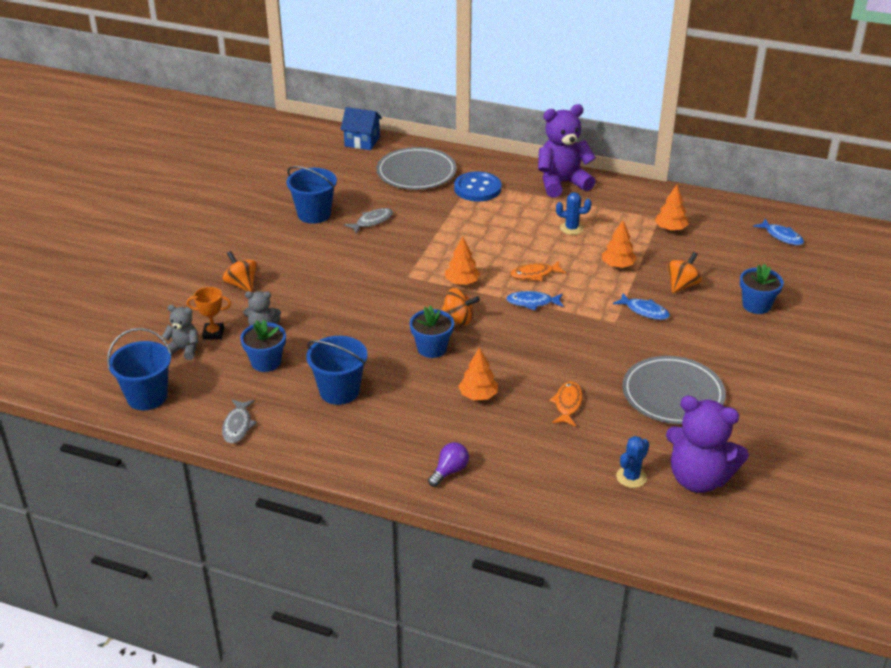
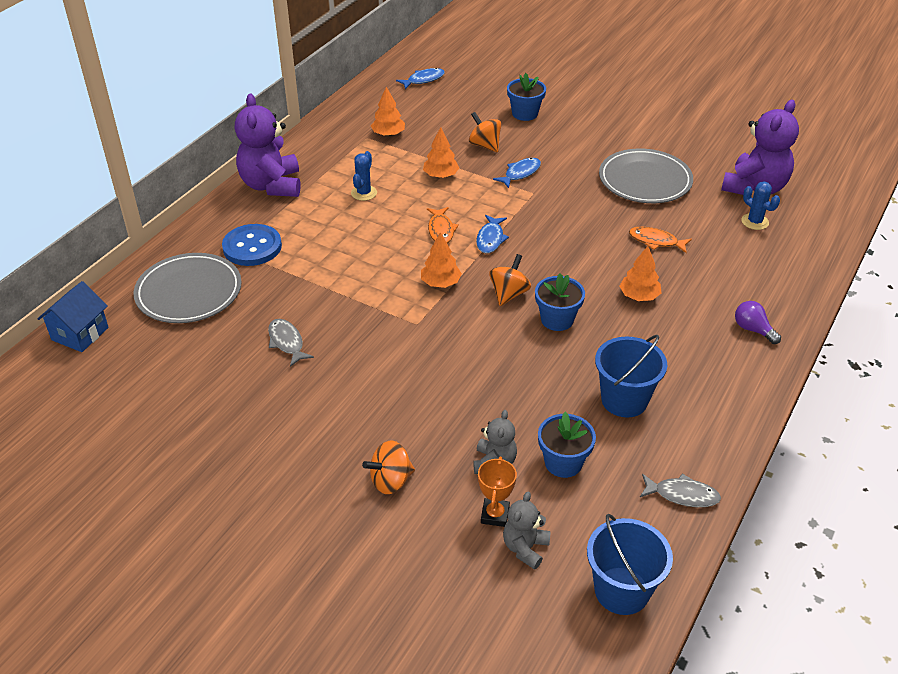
camera: 80 degrees left, 5 degrees up
(314, 214) = (245, 396): blue bucket -> none

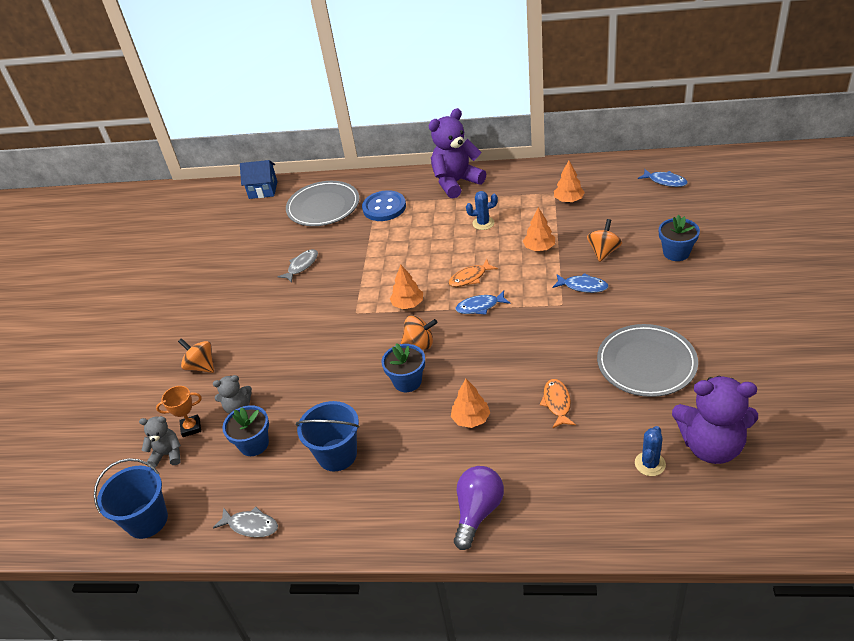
camera: 70 degrees right, 0 degrees up
(682, 495) = (250, 525): grey fish -> grey fish turned 60 degrees counterclockwise
(753, 330) = (478, 512): purple light bulb -> purple light bulb, size x1.58

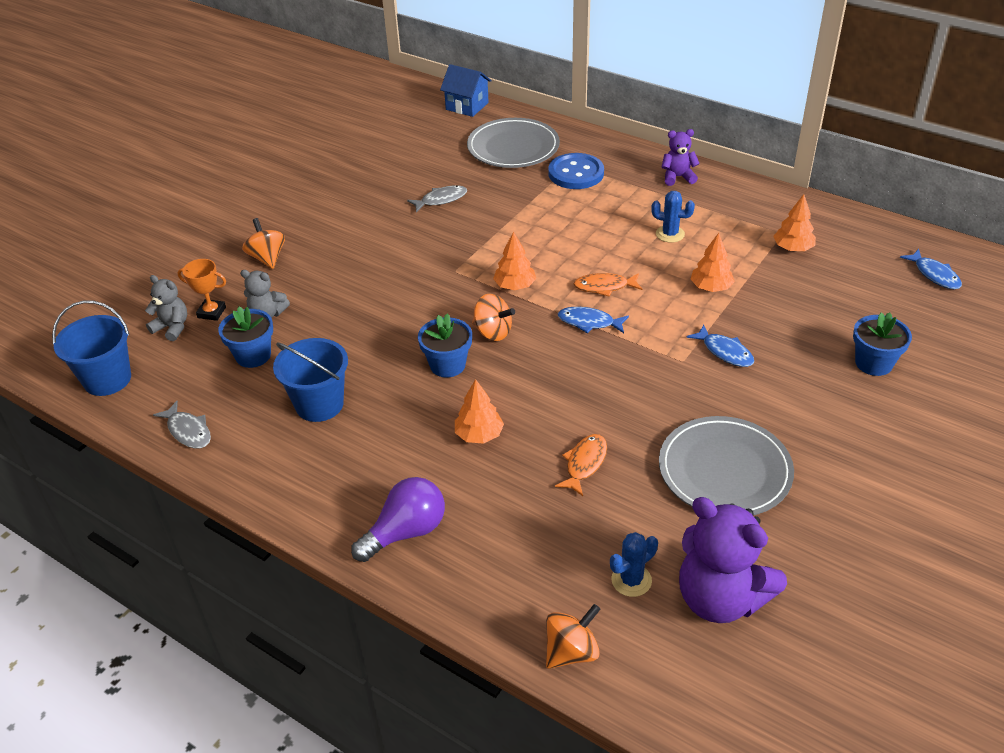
camera: 25 degrees right, 0 degrees up
(456, 182) = (677, 177): purple teddy bear -> purple teddy bear, size x0.52
(603, 251) = (784, 324): orange spinning top -> orange spinning top (571, 651)

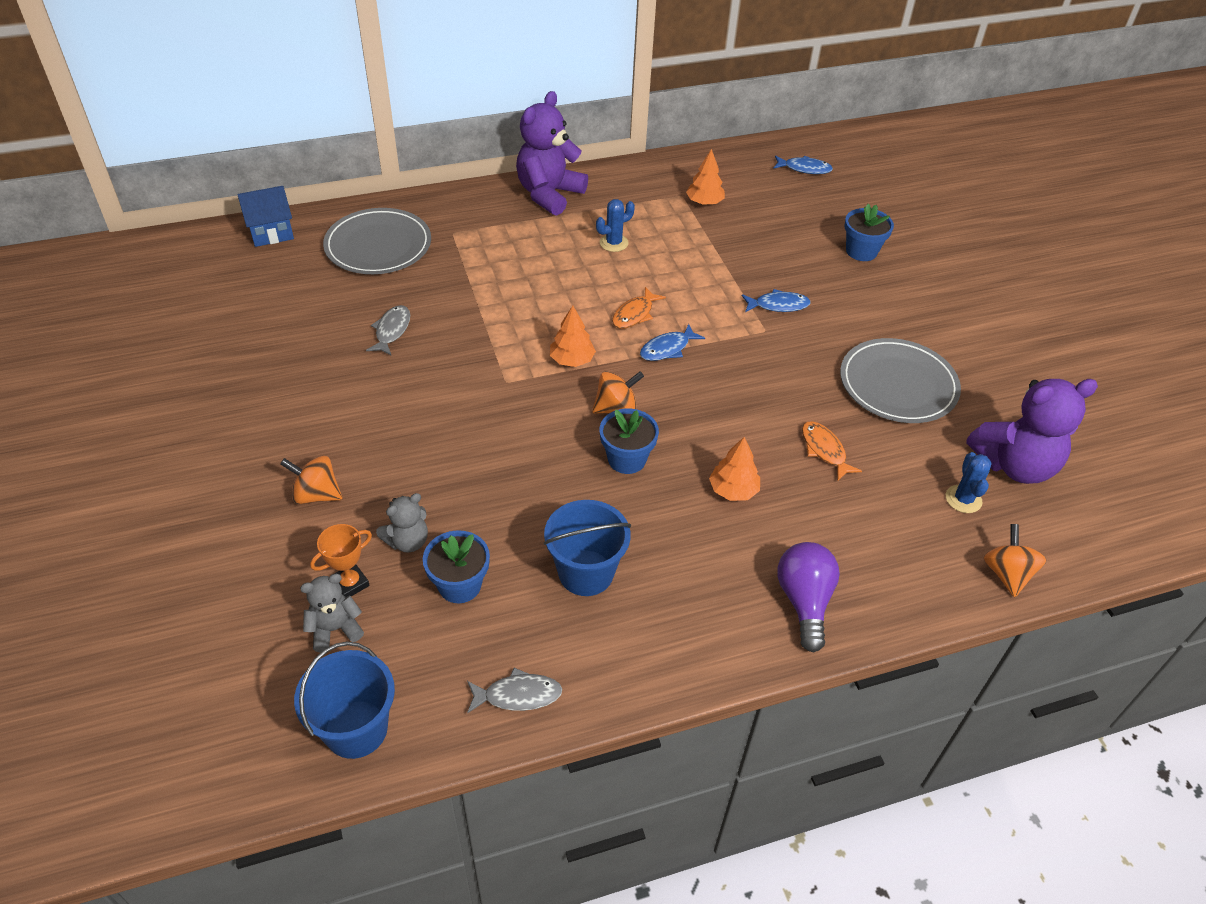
camera: 55 degrees left, 5 degrees up
(576, 173) = (468, 237): blue button -> none
(677, 177) = (549, 194): purple teddy bear -> purple teddy bear, size x1.92
(711, 287) = (701, 265): orange tree -> none

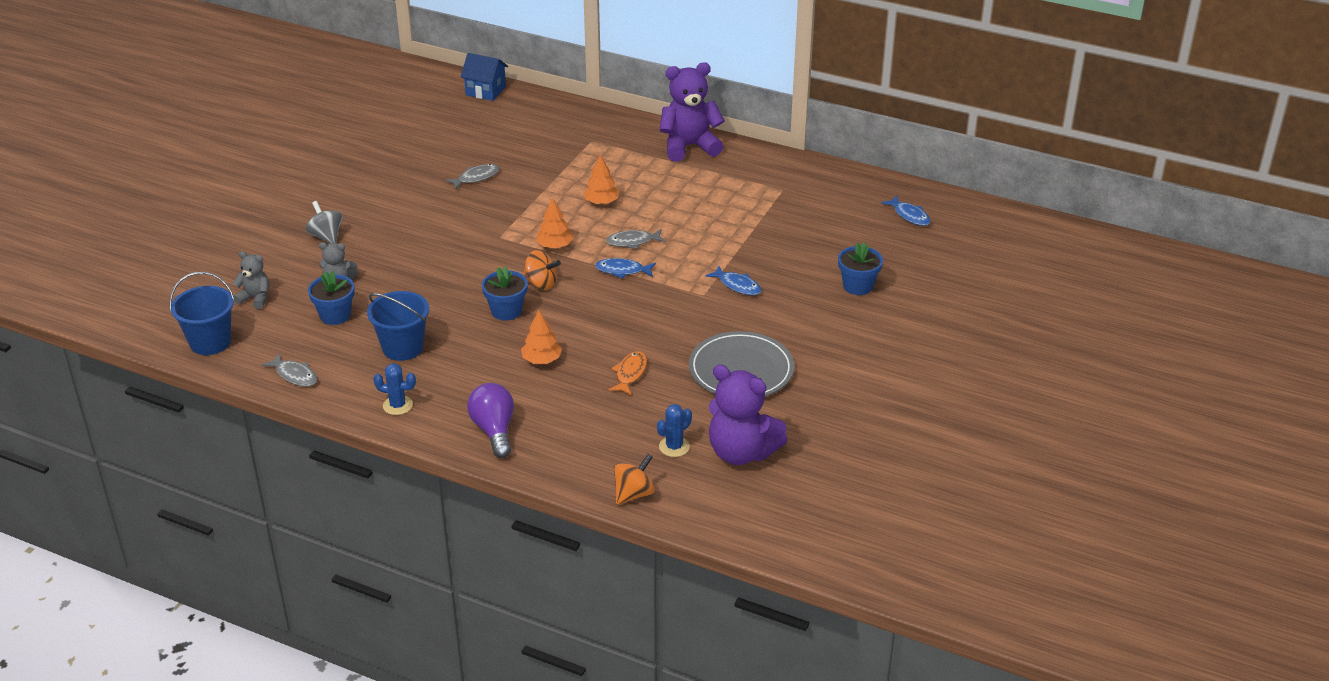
camera: 45 degrees right, 10 degrees down
(316, 494) = (326, 236): orange spinning top -> grey spinning top
(350, 583) = (288, 284): orange trophy -> none
(378, 246) = (536, 127): grey plate -> none
(613, 243) = (686, 195): blue cactus -> blue cactus (398, 405)
(635, 314) = (633, 242): orange fish -> grey fish
(704, 202) = (792, 201): orange tree -> orange tree (601, 202)
(804, 601) = (494, 430): purple light bulb -> purple light bulb turned 60 degrees counterclockwise

